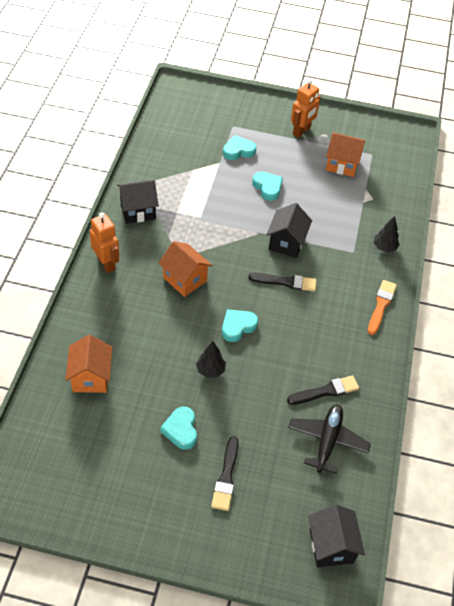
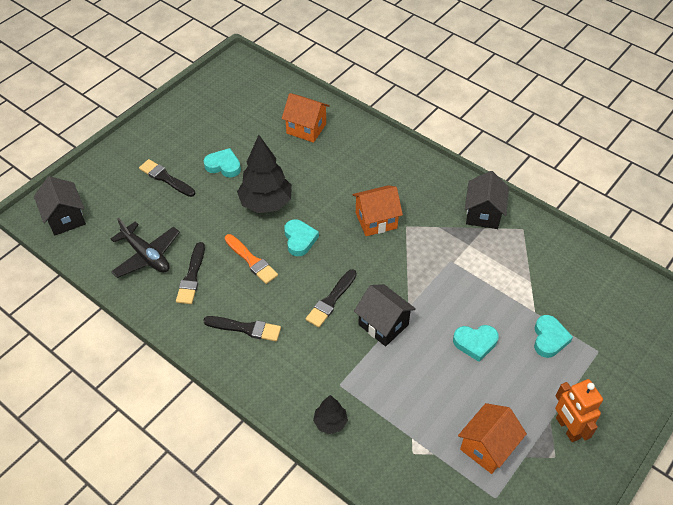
camera: 120 degrees right, 0 degrees up
(106, 263) = (423, 171): orange robot -> none
(210, 370) = (266, 203): black tree -> black tree, size x1.93
(331, 546) = (65, 218): black house -> black house turned 45 degrees clockwise
(348, 328) = (246, 328): none -> black brush
(381, 305) = (255, 374): orange brush -> orange brush (251, 260)

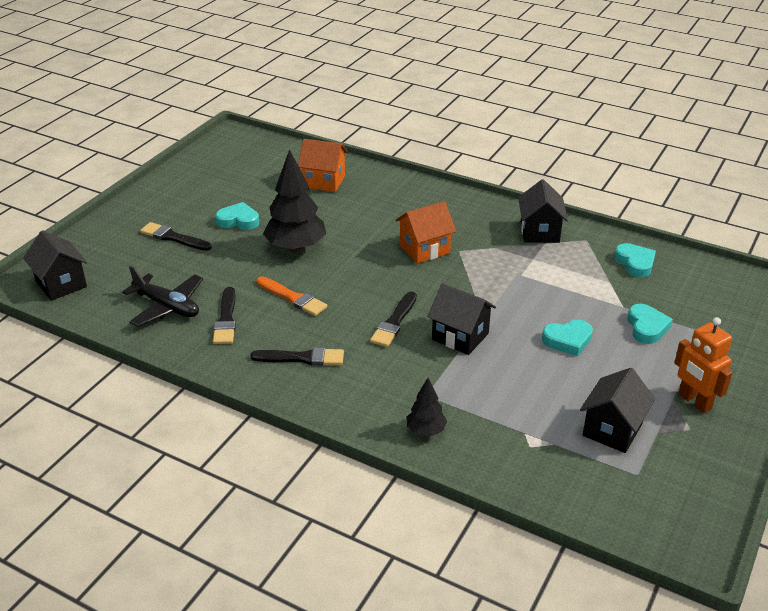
camera: 10 degrees left, 15 degrees down
(299, 239) = (343, 274): turquoise heart -> turquoise heart (635, 263)
(487, 447) = (612, 430): orange house -> black house

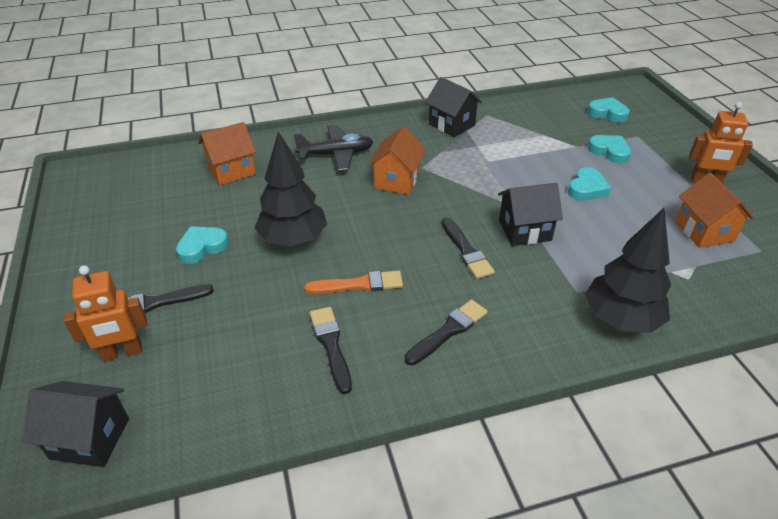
camera: 45 degrees left, 5 degrees up
(124, 253) = (122, 352): none -> orange robot
(167, 306) = (254, 375): black plane -> black plane (336, 154)
(226, 319) = (331, 345): black brush -> black brush turned 150 degrees counterclockwise
(426, 431) = (620, 319): black tree -> black tree, size x1.93
(612, 430) = (704, 231): black house -> orange house
(635, 263) = (537, 114): turquoise heart -> turquoise heart (607, 113)

